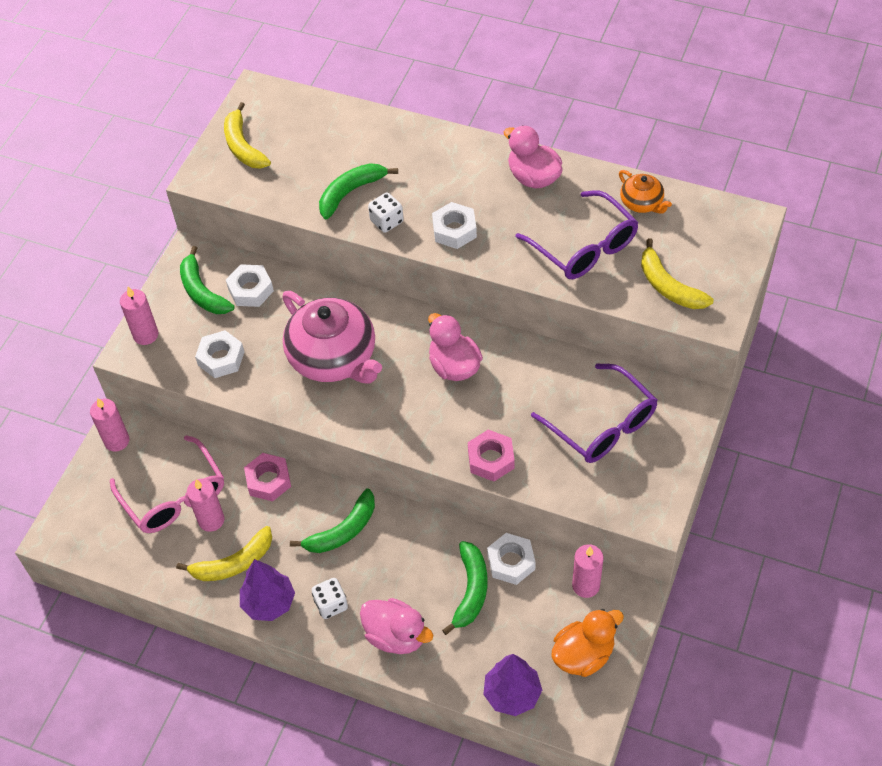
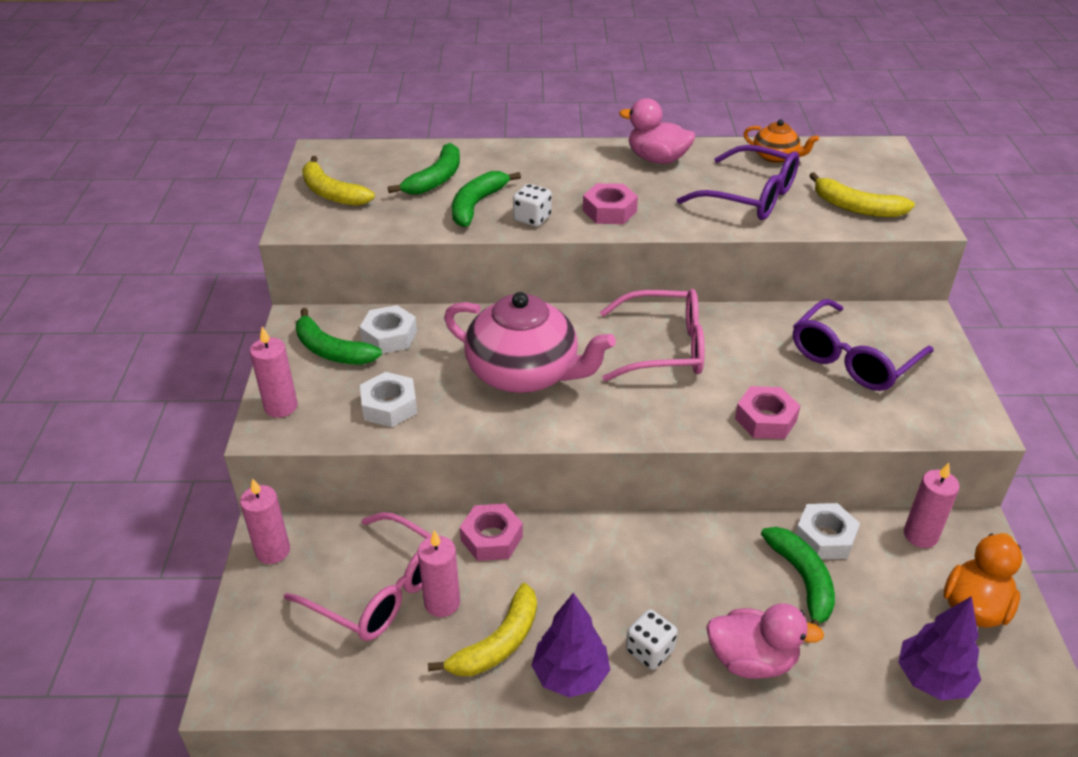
camera: 25 degrees left, 15 degrees down
(343, 530) = (613, 564): green banana -> green banana (436, 179)
(454, 230) = (609, 211): white nut -> pink nut
(454, 366) = (663, 348): pink duck -> pink glasses
(601, 424) = (853, 358): purple glasses -> purple glasses turned 105 degrees clockwise

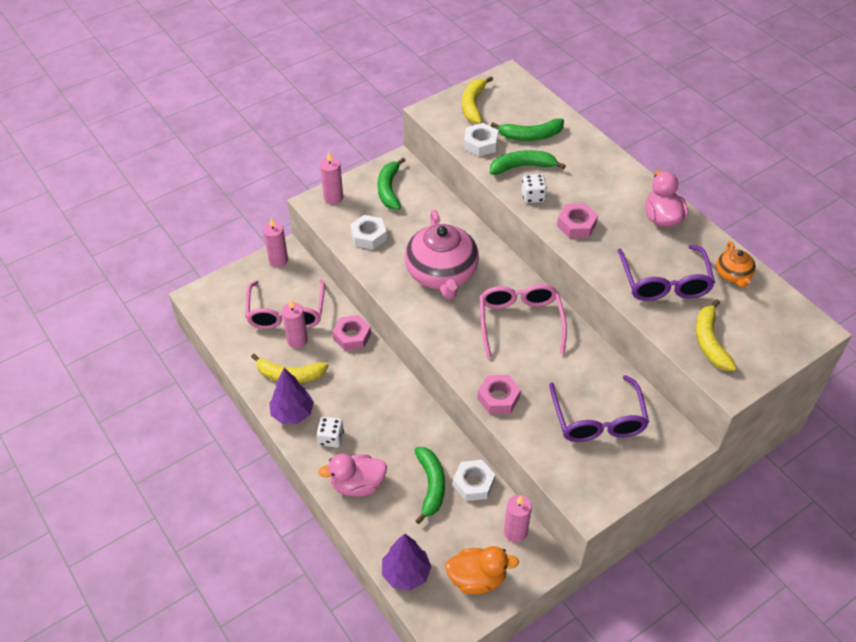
camera: 55 degrees right, 10 degrees up
(389, 336) = (421, 204): white nut -> white nut (480, 144)
(663, 348) = (520, 322): pink glasses -> pink glasses turned 150 degrees counterclockwise
(752, 660) = (357, 485): pink duck -> pink duck turned 105 degrees clockwise
(802, 580) = (431, 485): green banana -> green banana turned 45 degrees counterclockwise
(853, 358) = (598, 419): purple glasses -> purple glasses turned 105 degrees counterclockwise

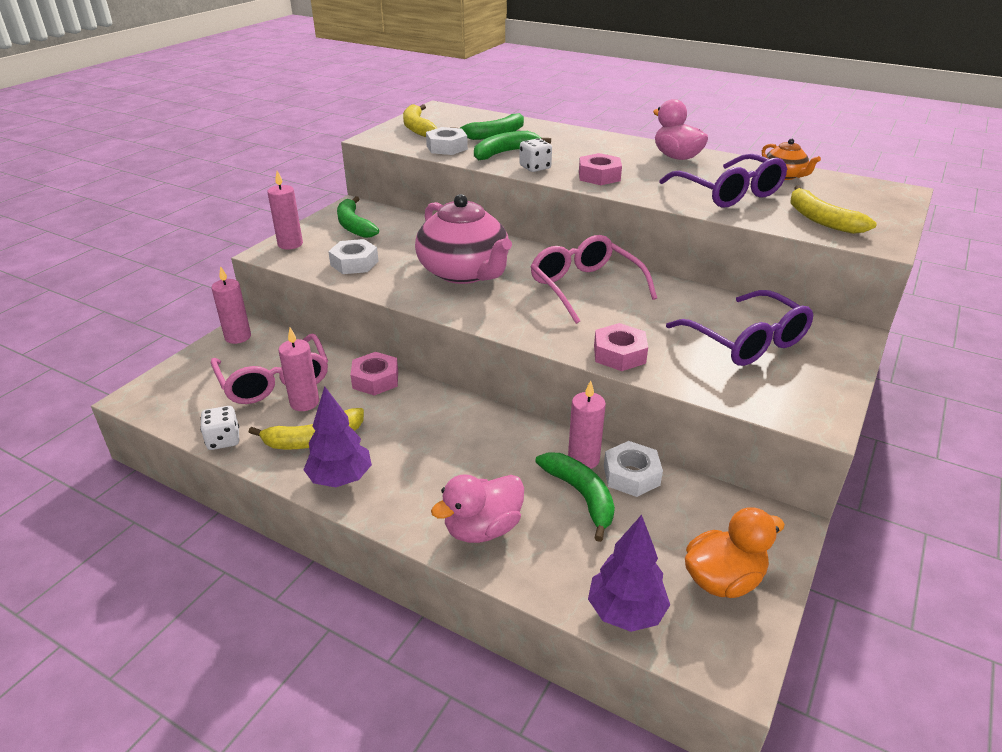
camera: 25 degrees left, 15 degrees down
(331, 438) = (412, 489): white dice -> white dice (223, 440)
(515, 532) = (723, 508): pink candle -> pink candle (583, 459)

